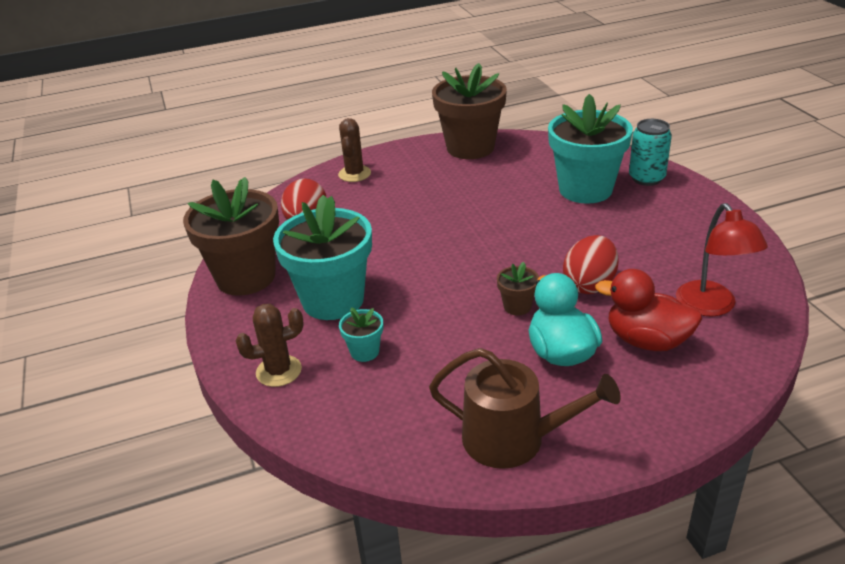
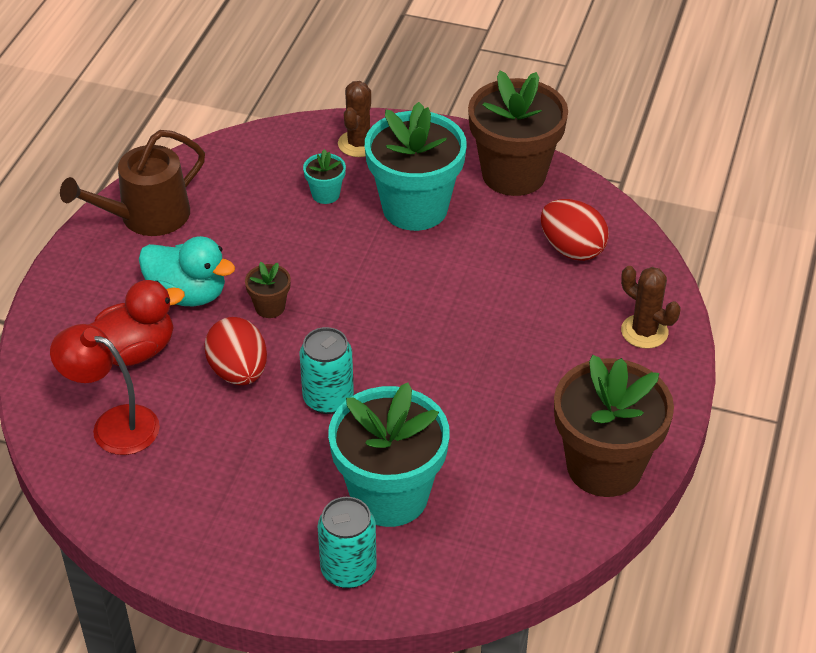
camera: 125 degrees right, 10 degrees up
(555, 241) = (328, 398): none -> turquoise can

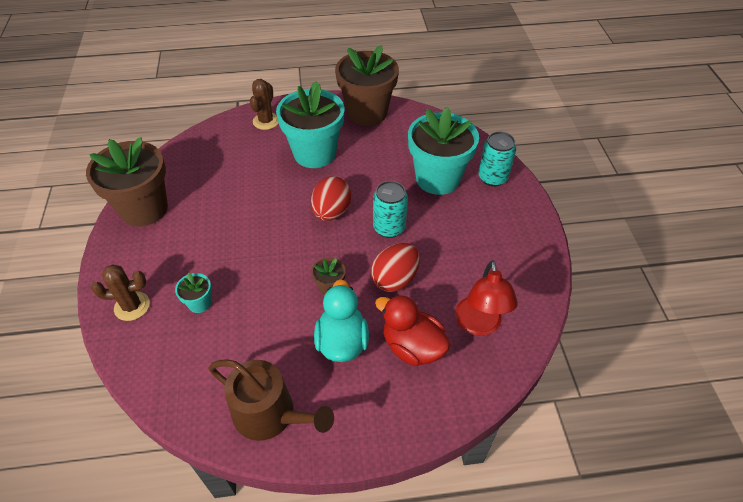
camera: 115 degrees left, 5 degrees up
(415, 208) = (197, 247): turquoise flower pot -> turquoise flower pot (314, 153)
(572, 249) = (210, 164): red egg -> red egg (331, 212)

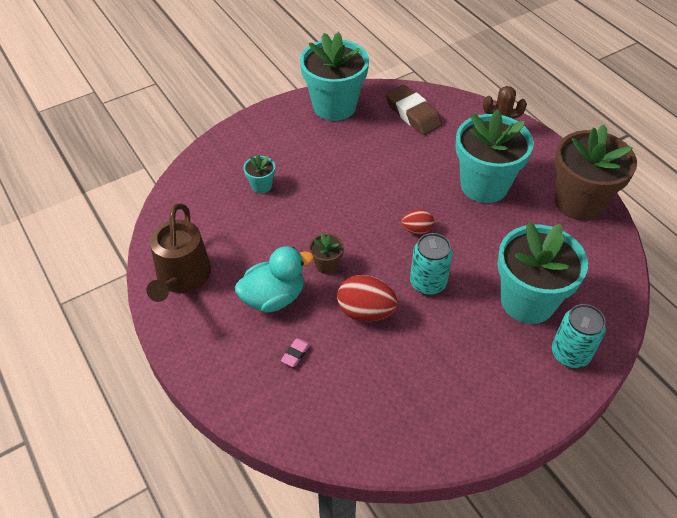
camera: 65 degrees right, 0 degrees up
(132, 306) = (237, 148): brown cactus -> none
(144, 209) = (334, 106): brown flower pot -> turquoise flower pot
(203, 161) = (413, 114): none -> brown eraser
(331, 212) = (417, 229): red egg -> red egg, size x0.59
(412, 346) = (295, 354): red duck -> pink eraser
(479, 325) = (350, 403): red lamp -> none

